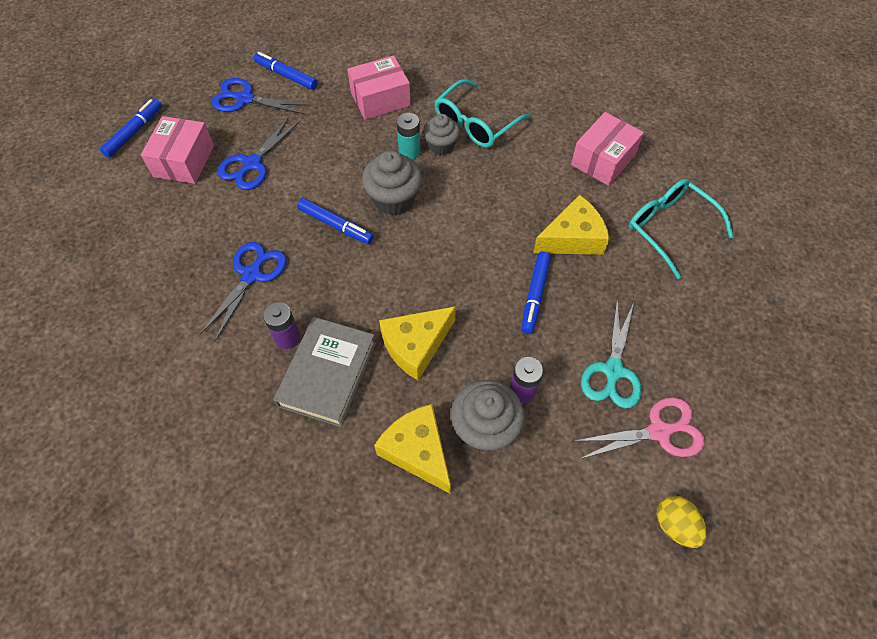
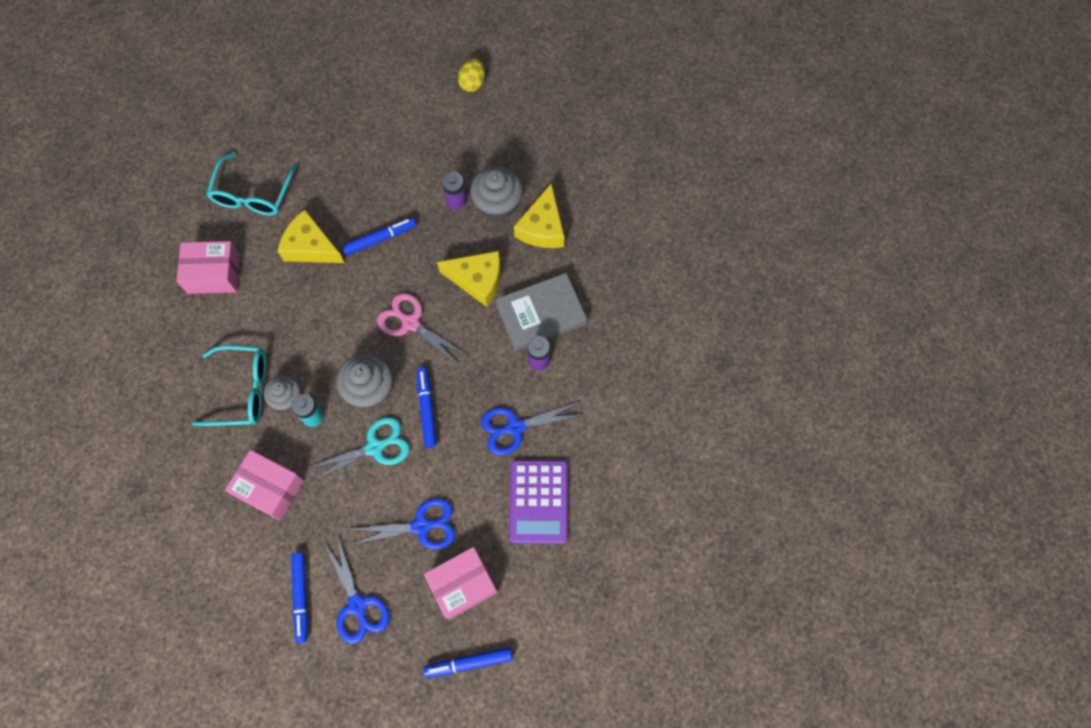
camera: 130 degrees left, 10 degrees up
(178, 248) = (538, 501): none -> purple calculator
(613, 371) = (400, 162): turquoise scissors -> turquoise scissors (375, 447)
(659, 431) = (422, 118): pink scissors -> pink scissors (410, 323)

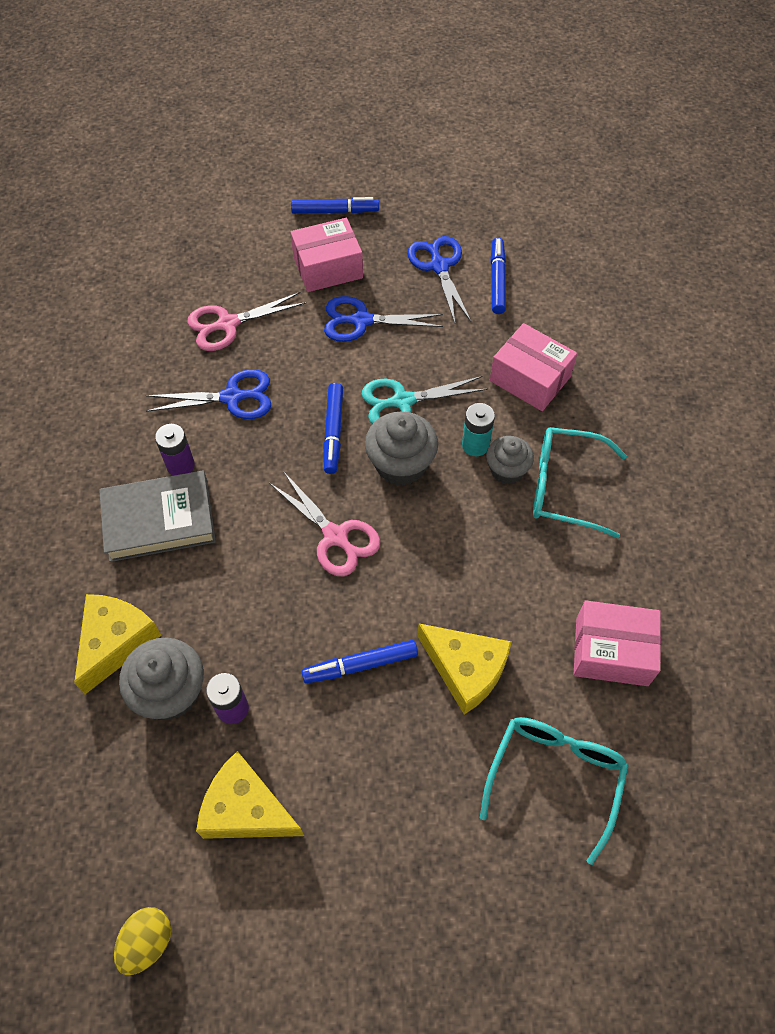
camera: 170 degrees left, 10 degrees down
(477, 280) = (231, 580): yellow cheese -> yellow cheese (246, 809)
(538, 501) = (227, 324): purple calculator -> pink scissors

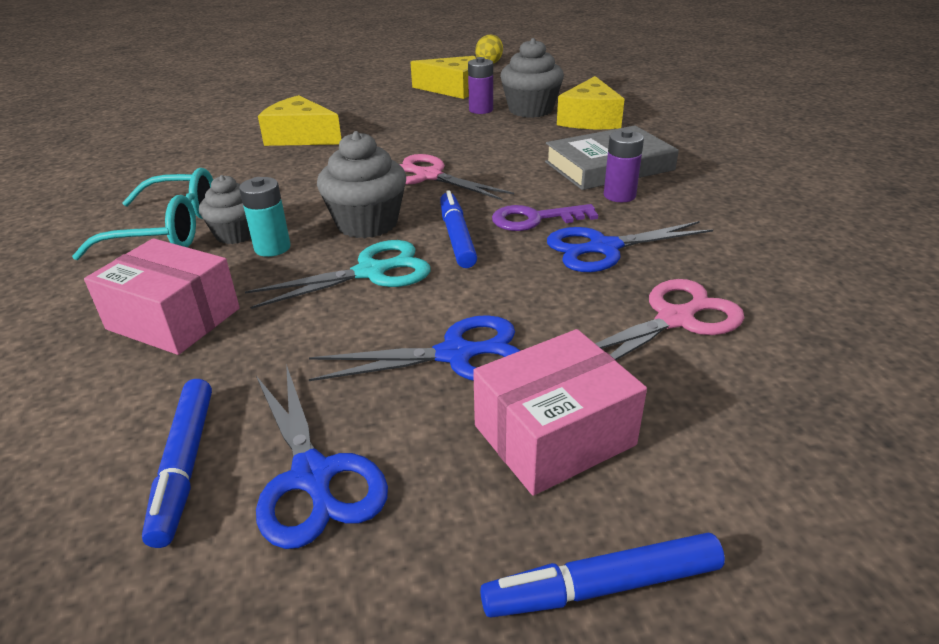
camera: 170 degrees right, 25 degrees down
(265, 444) = (535, 219): none -> purple key
(360, 665) = (388, 130): blue marker -> none
(555, 777) = (239, 114): turquoise glasses -> none
(611, 651) = (170, 155): pink box -> none

